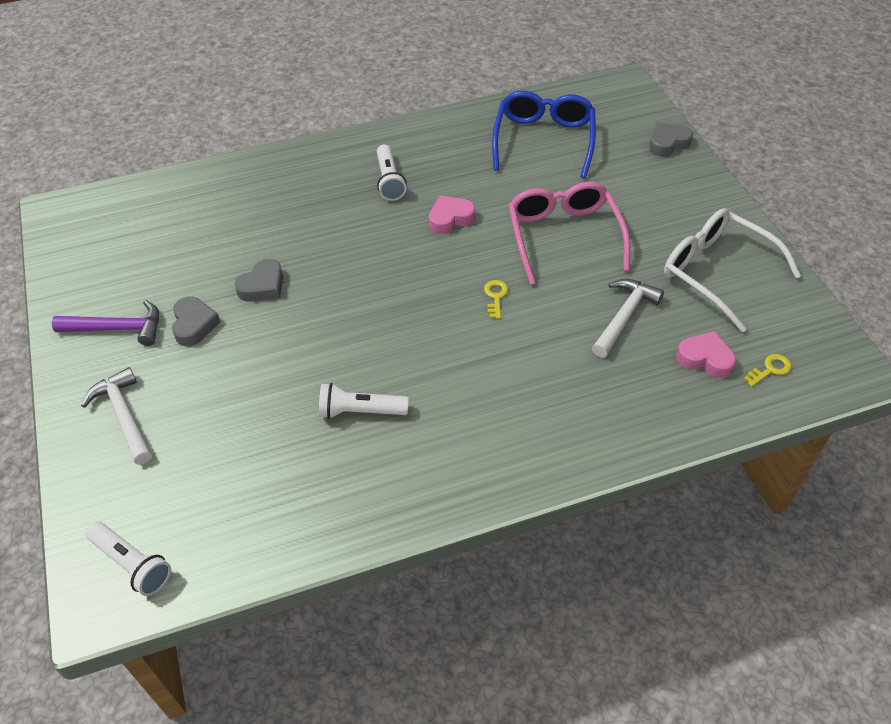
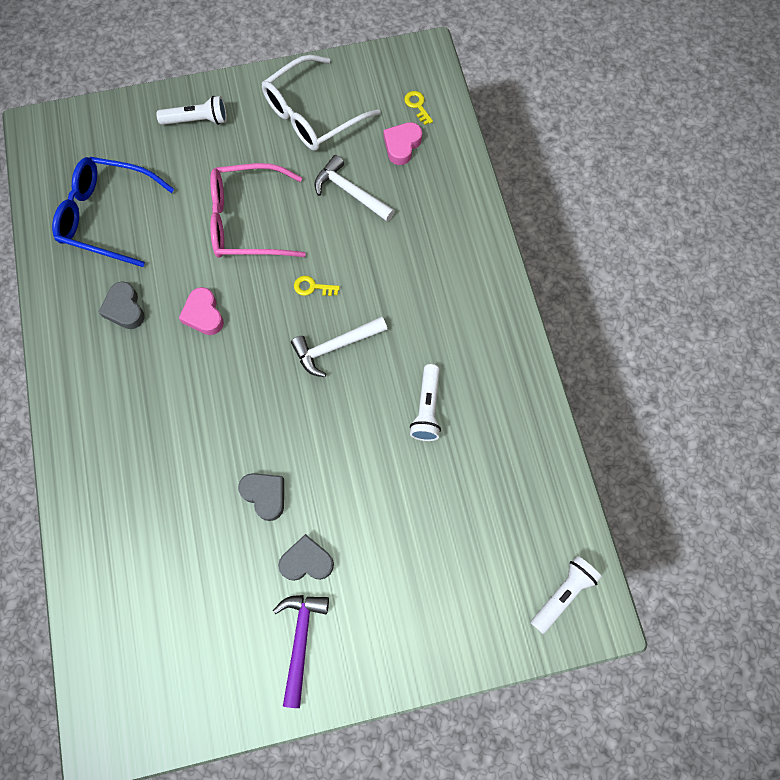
camera: 85 degrees left, 20 degrees up
(124, 416) = (411, 620): white hammer -> white hammer (335, 347)
(389, 181) = (135, 367): white flashlight -> white flashlight (197, 120)
(668, 143) = (139, 112): grey heart -> grey heart (125, 309)

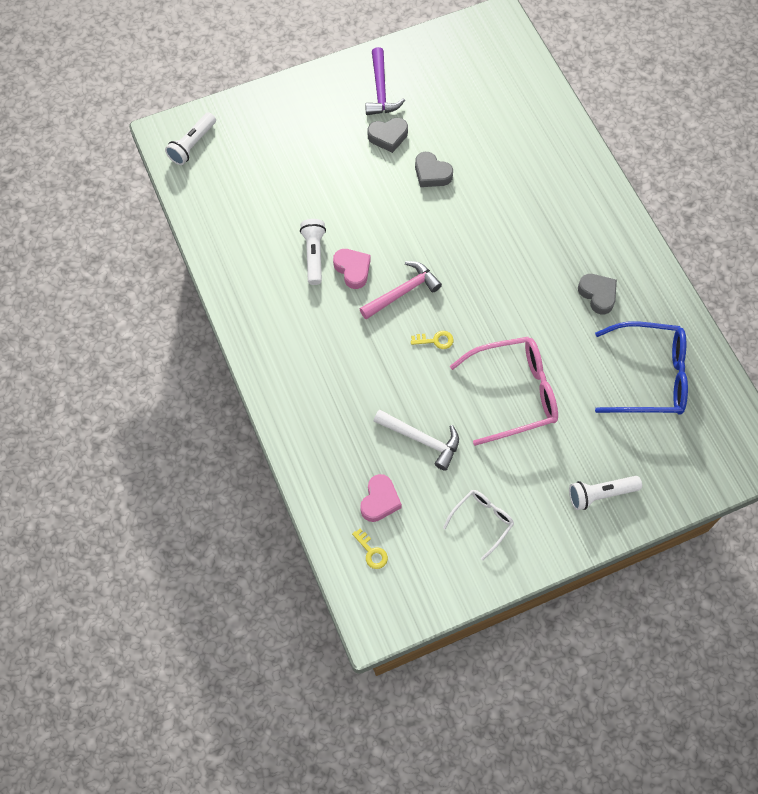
camera: 170 degrees right, 5 degrees down
(203, 314) = (526, 301): pink heart -> pink heart (353, 270)
(312, 115) = (482, 521): white glasses -> white glasses, size x0.55
(335, 347) = (402, 292): white hammer -> pink hammer

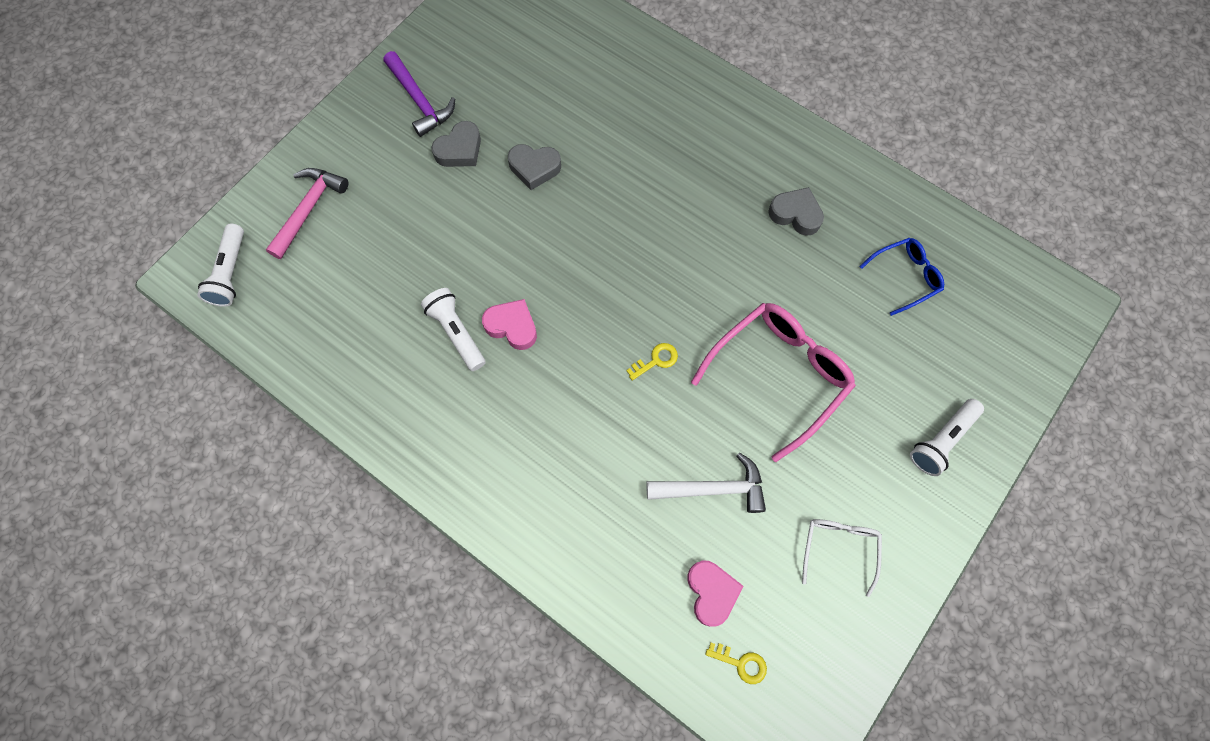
camera: 30 degrees left, 5 degrees up
(402, 292) = (584, 323): pink hammer -> pink hammer (308, 209)
(650, 376) = (905, 277): blue glasses -> blue glasses, size x0.55

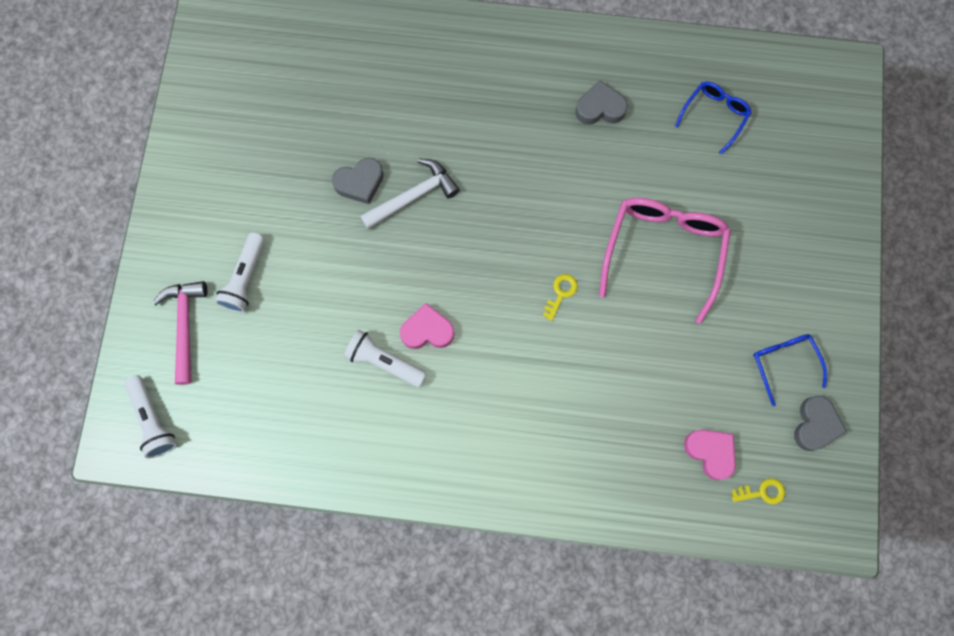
camera: 30 degrees left, 5 degrees up
(420, 101) = (219, 174): purple hammer -> none
(460, 150) = (284, 201): grey heart -> grey heart (815, 425)
(713, 488) = (665, 371): white hammer -> white hammer (413, 196)
(839, 548) = (784, 363): white glasses -> blue glasses
(941, 440) = (812, 235): white flashlight -> white flashlight (245, 278)

